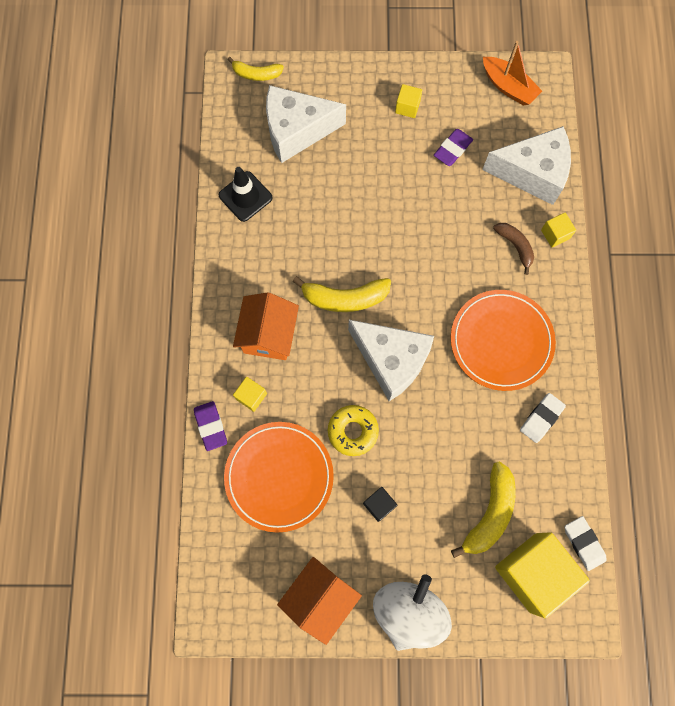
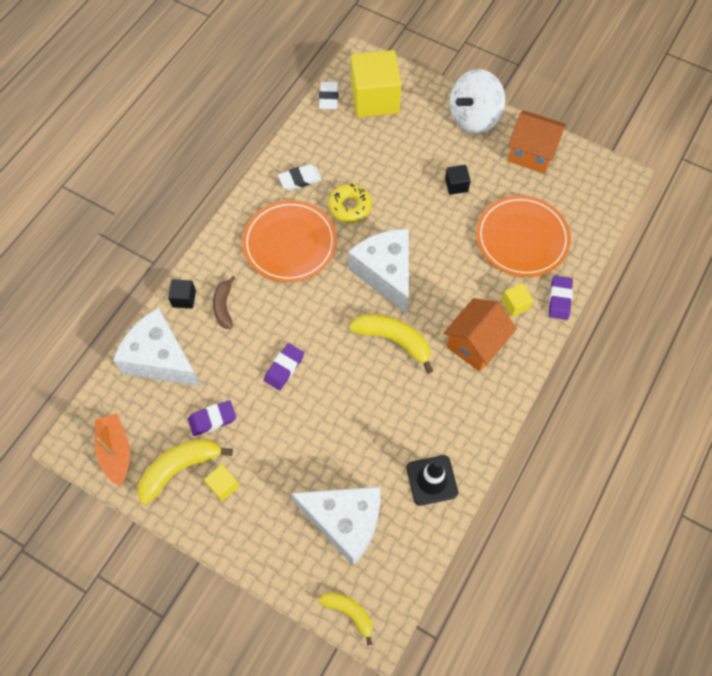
camera: 150 degrees left, 10 degrees down
(320, 597) = (531, 153): orange house -> orange house turned 45 degrees clockwise
(353, 431) = (447, 240): yellow donut -> yellow donut (349, 207)
(424, 221) = (284, 368): none -> purple eraser
(489, 513) = (380, 143): yellow banana -> yellow banana (180, 468)
(555, 234) = (184, 298): yellow cube -> black cube

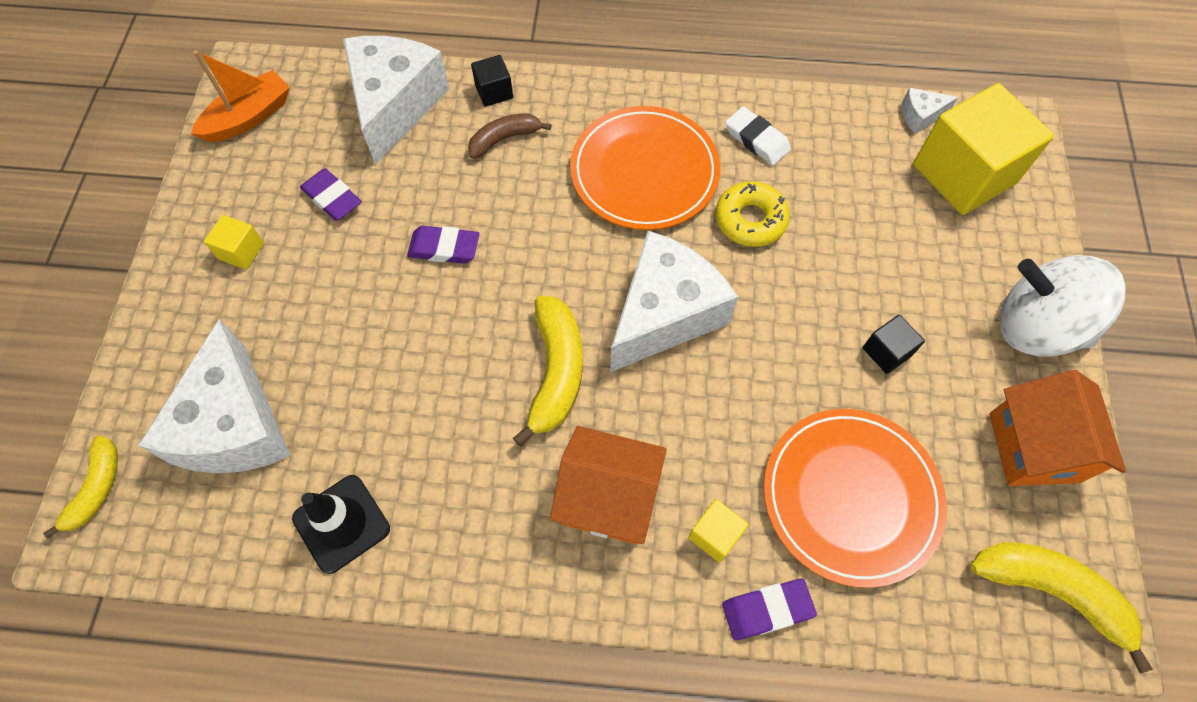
camera: 65 degrees right, 0 degrees up
(180, 468) = (249, 193): yellow banana -> yellow banana (1051, 592)
(328, 98) = (920, 116): white eraser -> white cheese

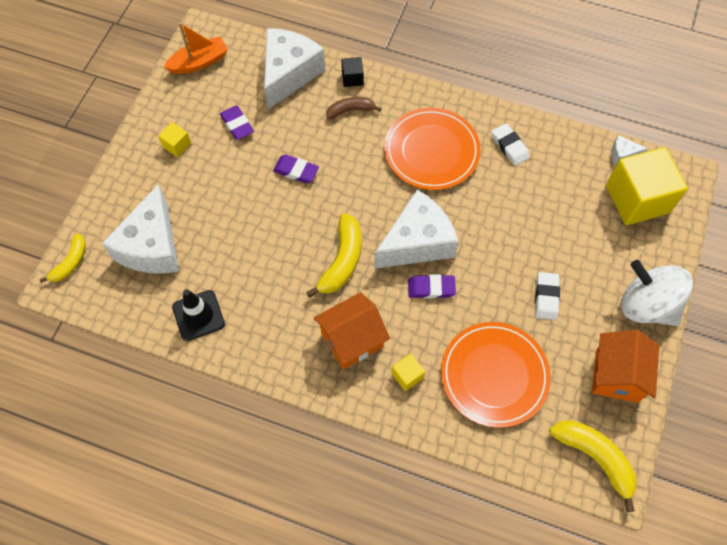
camera: 15 degrees right, 0 degrees up
(608, 498) = (352, 340): orange house -> orange house turned 60 degrees counterclockwise
(750, 220) = (488, 197): yellow donut -> none
(767, 610) = (424, 423): purple eraser -> purple eraser (431, 288)
(887, 352) = (546, 297): black cube -> white eraser

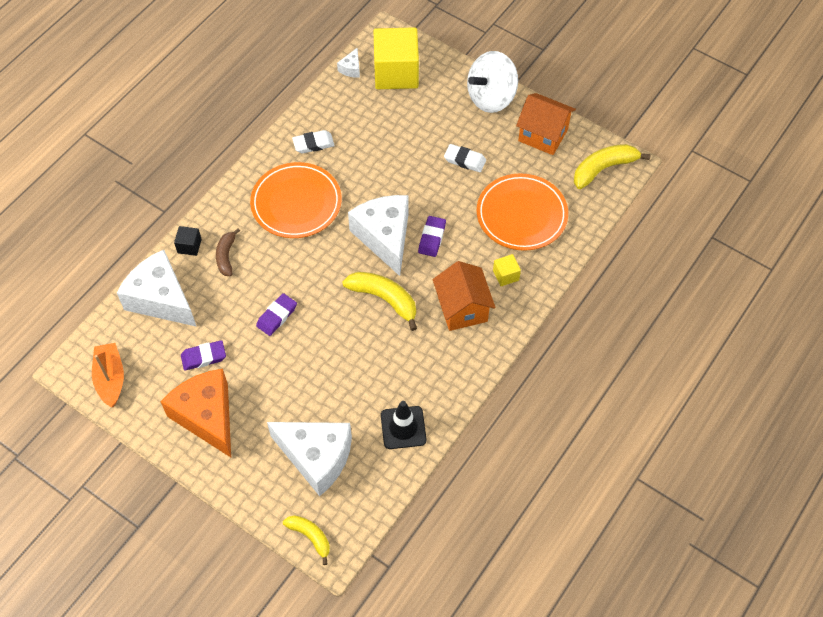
camera: 75 degrees left, 5 degrees down
(177, 145) = (207, 416): yellow cube -> orange cheese

